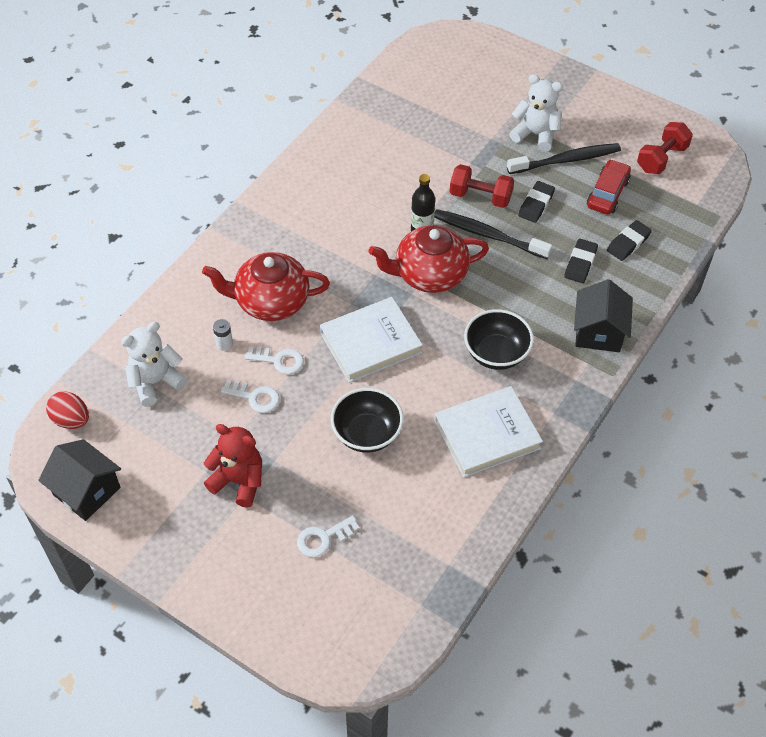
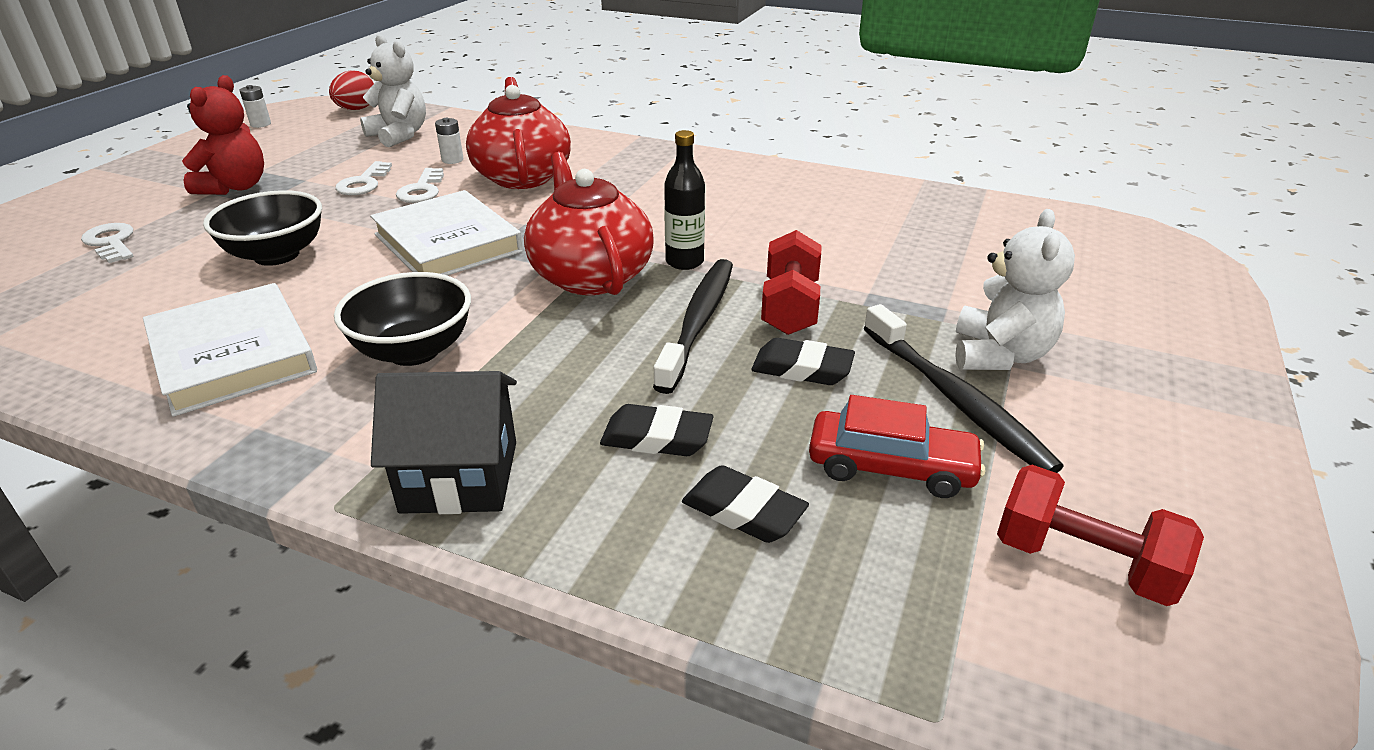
camera: 80 degrees right, 20 degrees down
(86, 491) = (260, 124): black house -> white battery

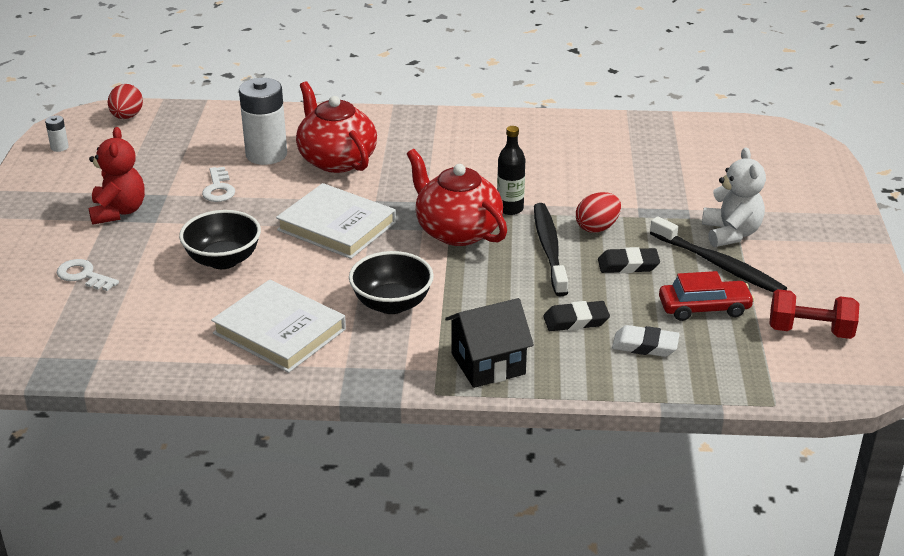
camera: 20 degrees left, 0 degrees up
(399, 135) = (196, 138): white teddy bear -> none
(422, 190) = (271, 186): white key -> none
(452, 160) = (266, 154): white battery -> white battery, size x2.35
(743, 511) = (645, 346): black eraser -> white eraser
(790, 307) = (597, 227): red dumbbell -> red egg

